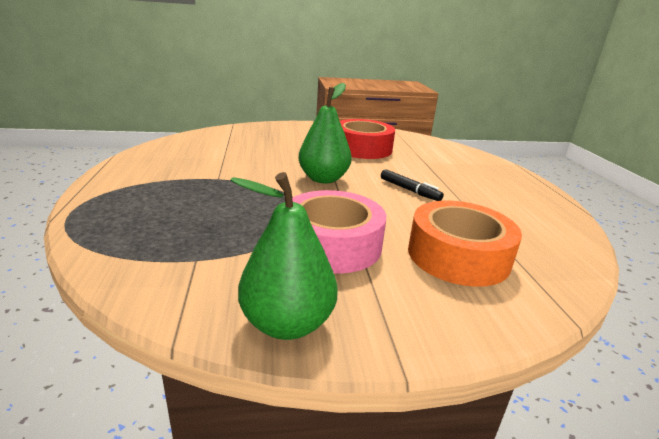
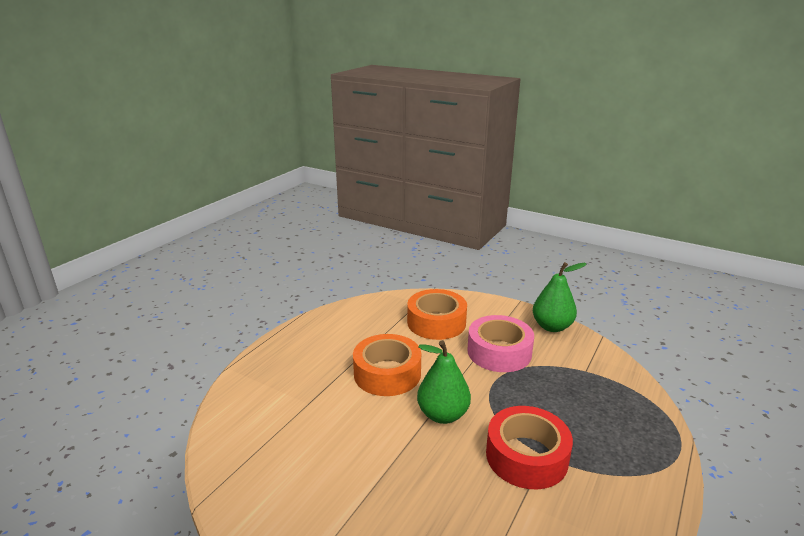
camera: 140 degrees left, 0 degrees up
(362, 148) = (333, 457): red tape -> red tape (526, 456)
(409, 190) = (387, 373): black marker -> orange tape

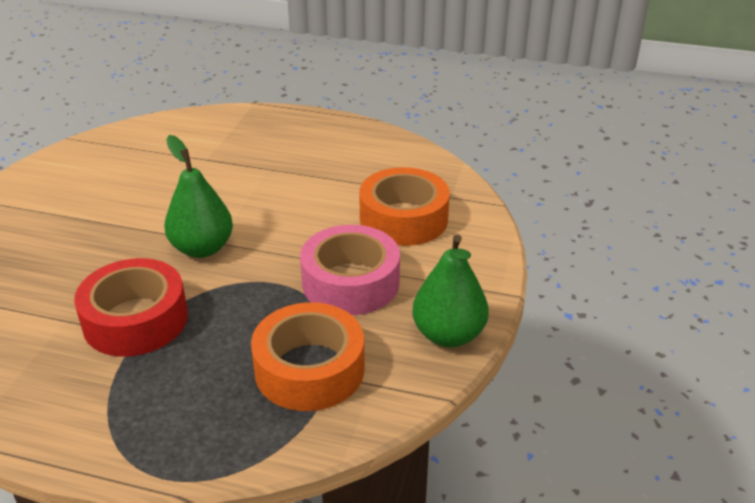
camera: 75 degrees right, 10 degrees up
(387, 373) = (271, 198): orange tape -> orange tape (309, 369)

